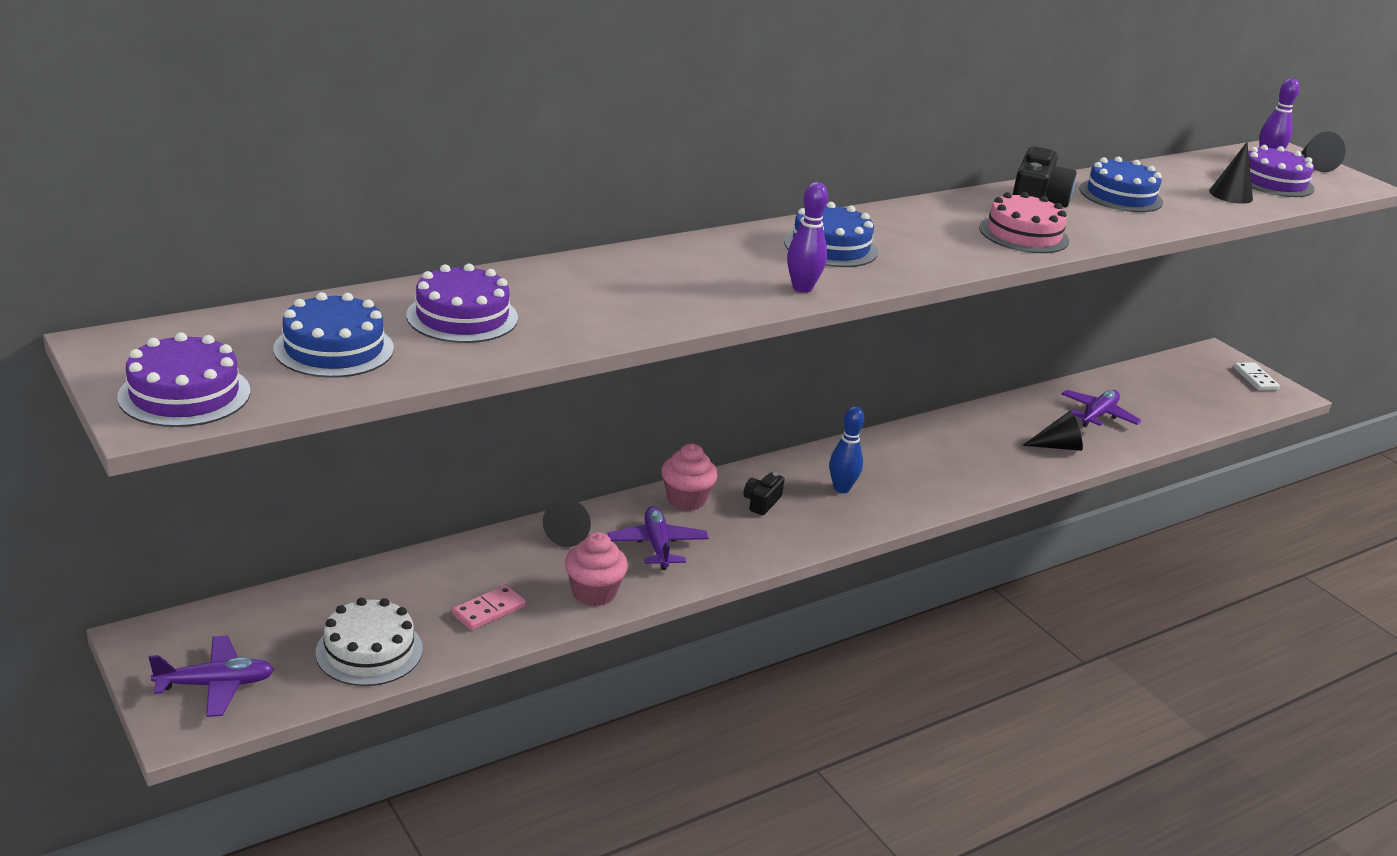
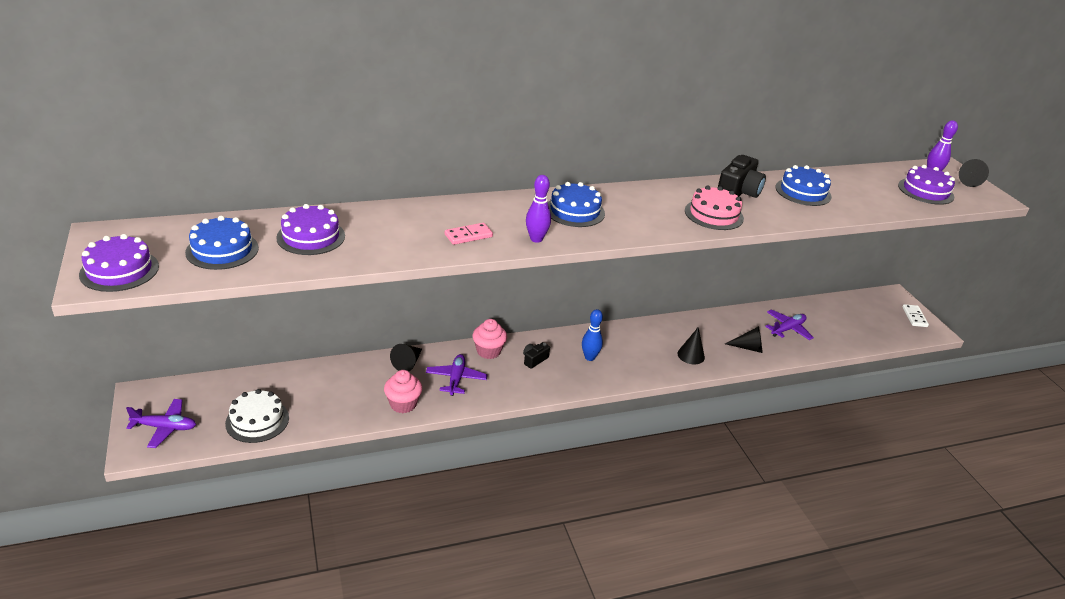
camera: 15 degrees right, 5 degrees up
(489, 610) = (336, 406): pink domino -> pink domino (468, 236)
(1230, 195) = (886, 198): black cone -> black cone (691, 355)

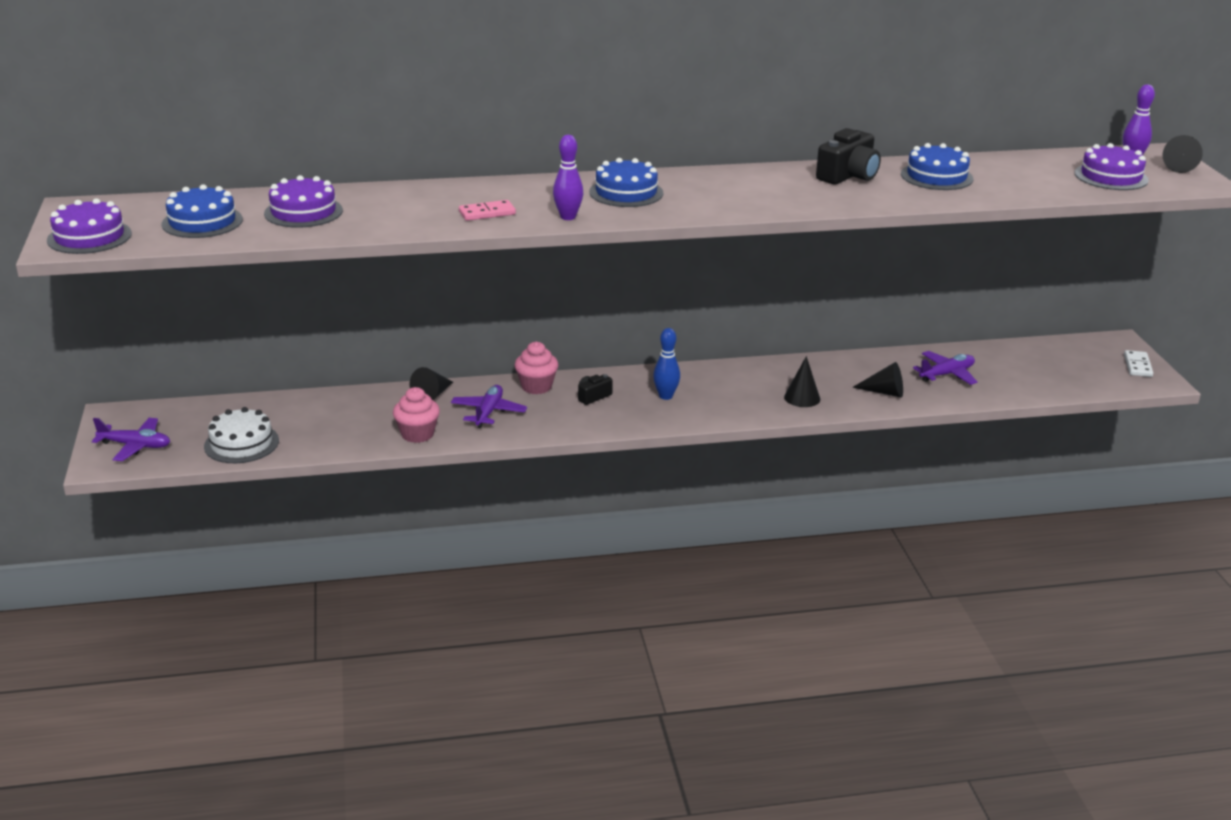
camera: 10 degrees right, 5 degrees down
(714, 214) = (804, 197): pink cake -> none

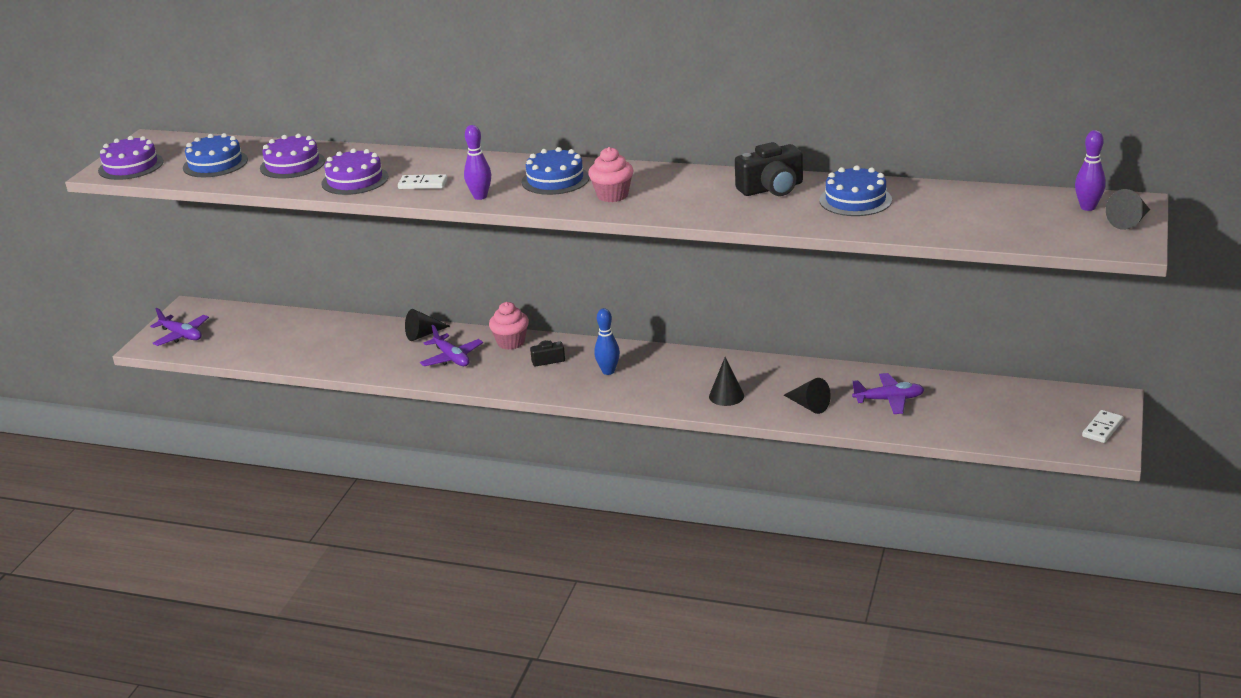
camera: 30 degrees right, 0 degrees up
(241, 443) = (252, 348): white cake -> none
(417, 434) = (381, 366): pink cupcake -> pink cupcake (612, 195)
(487, 213) = (422, 184): pink domino -> white domino
(488, 412) = (452, 358): purple plane -> purple plane turned 105 degrees clockwise
(1111, 176) = (1036, 223): purple cake -> purple cake (355, 180)

